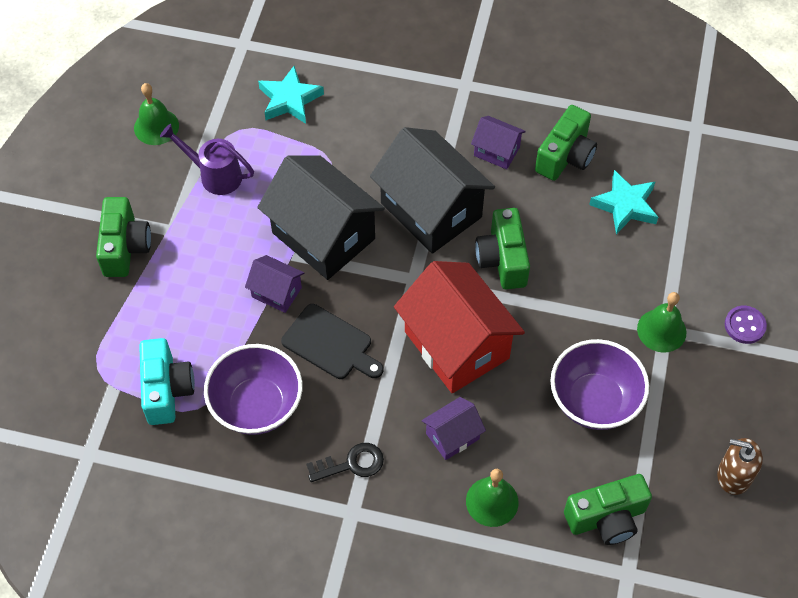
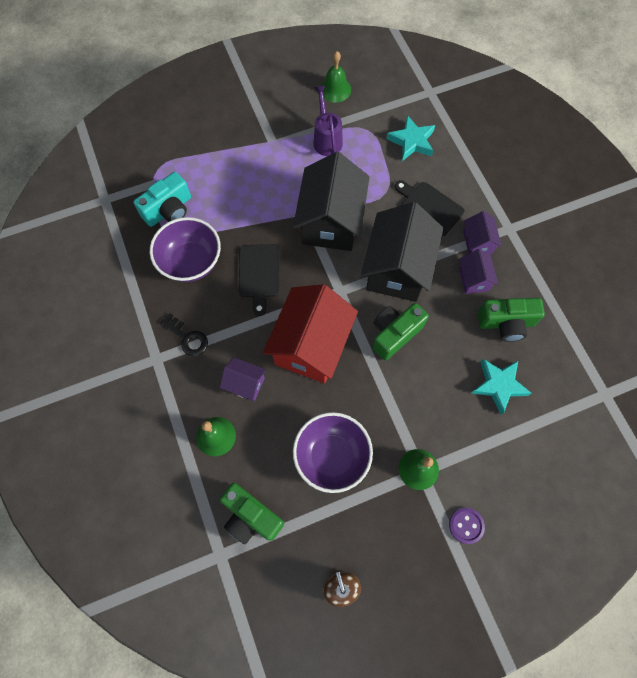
camera: 55 degrees right, 10 degrees up
(125, 247) = (244, 129): green camera -> none
(276, 292) = (273, 223): purple house -> purple house (477, 242)
(383, 135) = (429, 207): none -> black cutting board

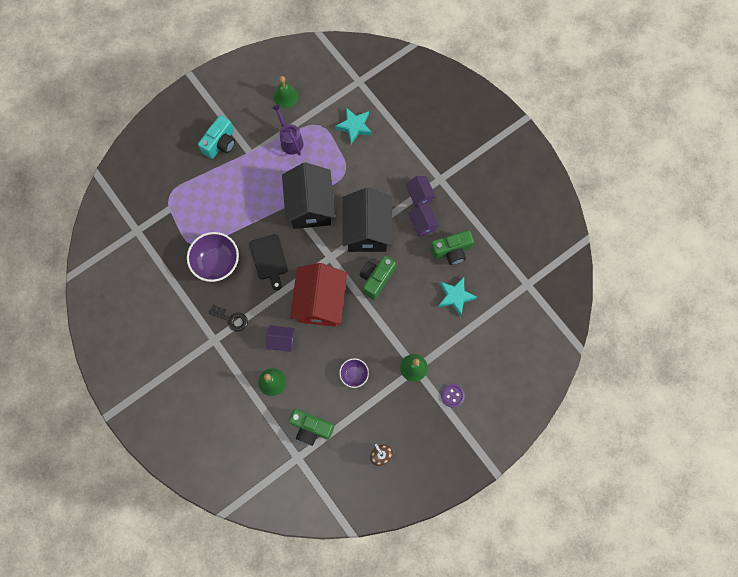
camera: 15 degrees left, 5 degrees up
(169, 210) = (188, 227): turquoise camera -> turquoise camera (220, 143)
(332, 456) = (354, 374): purple bowl -> purple bowl, size x0.55
(429, 207) = (379, 176): black cutting board -> none

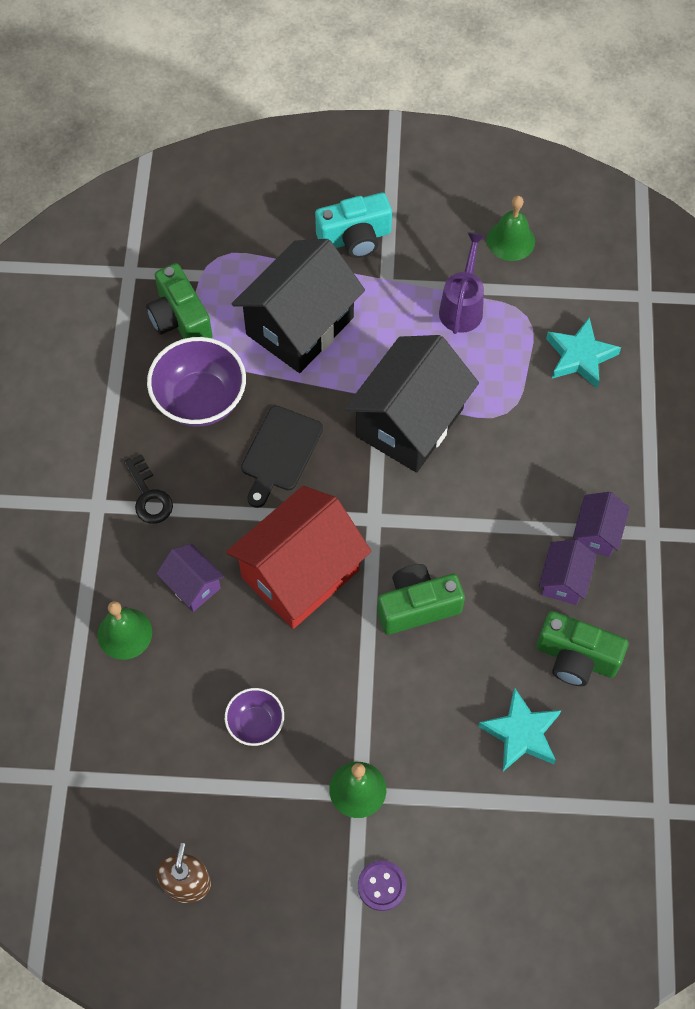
camera: 40 degrees right, 10 degrees down
(311, 428) = (120, 750): green camera -> green camera (180, 319)
(367, 230) = (466, 523): black house -> black house (300, 326)

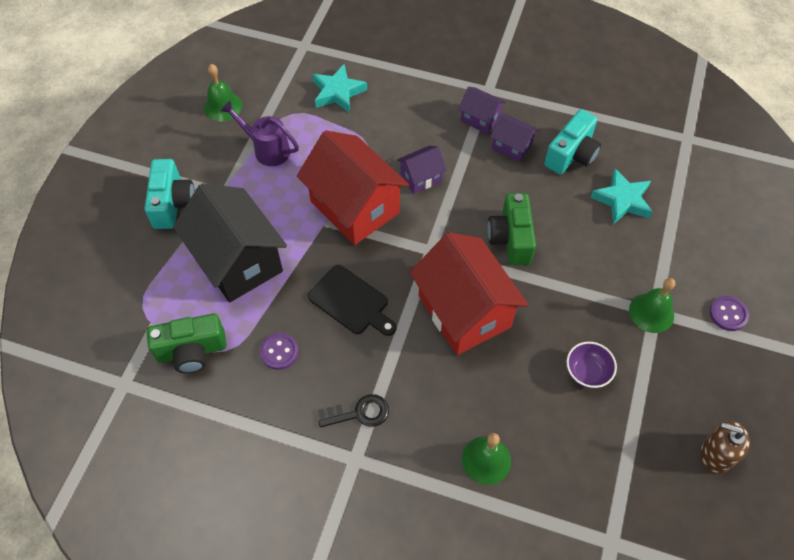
camera: 75 degrees left, 5 degrees down
(192, 585) = (454, 395): purple house -> purple house (421, 178)
(200, 400) = (279, 352): purple bowl -> purple button
(409, 422) = (355, 207): black house -> red house
(576, 658) = (571, 155): green camera -> turquoise camera

